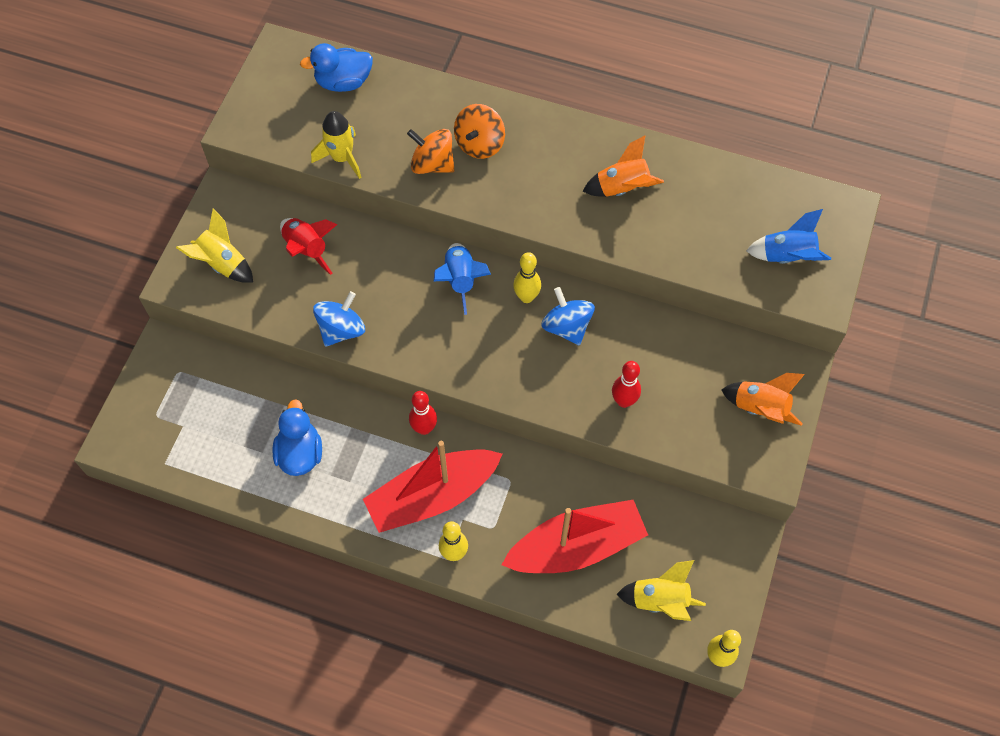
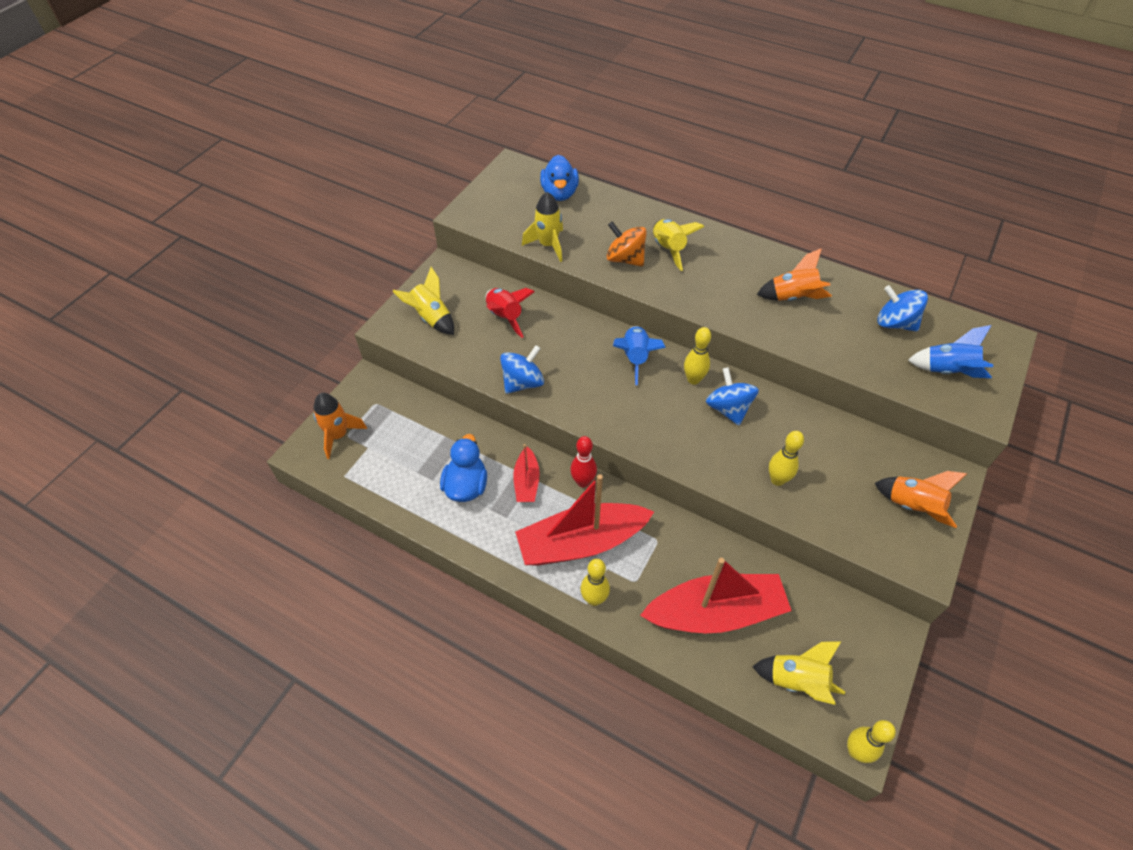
camera: 10 degrees right, 10 degrees down
(146, 417) = (338, 435): none -> orange rocket
(343, 82) = (559, 193): blue duck -> blue duck turned 90 degrees counterclockwise
(364, 438) = (526, 482): none -> red boat
(479, 144) = (668, 249): orange spinning top -> yellow rocket
(623, 401) = (777, 480): red bowling pin -> yellow bowling pin
(732, 205) = (895, 323): none -> blue spinning top

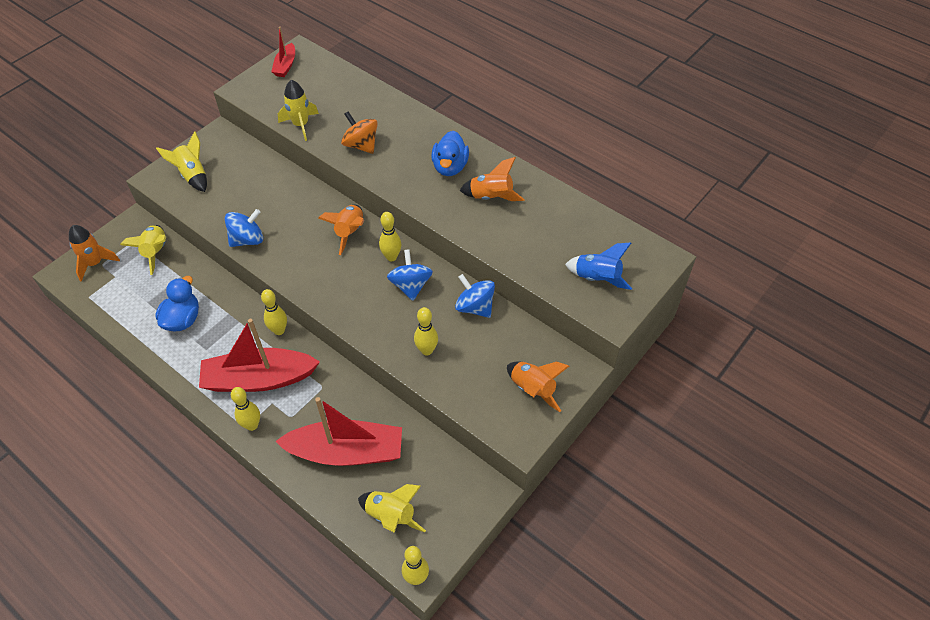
camera: 10 degrees right, 0 degrees up
(505, 317) = (254, 182): red rocket -> none
(526, 482) = (233, 323): red boat -> red boat (285, 66)
(559, 193) = (329, 80): blue duck -> blue duck (450, 167)
(583, 482) = (279, 330): red bowling pin -> yellow bowling pin
(635, 358) = (349, 232): blue rocket -> orange rocket
(668, 249) = (402, 141): yellow rocket -> yellow rocket (155, 252)
(895, 323) = (571, 231): blue spinning top -> blue spinning top (475, 307)

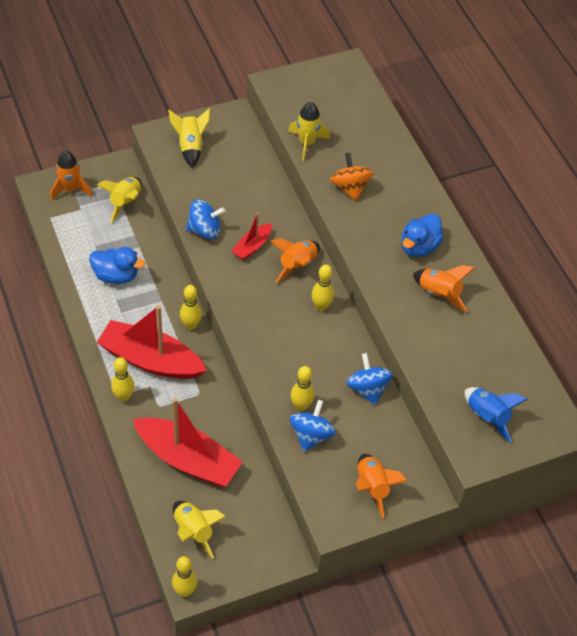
camera: 25 degrees right, 0 degrees up
(183, 319) = (116, 275): blue duck -> blue duck turned 60 degrees clockwise
(285, 66) = (327, 76): red boat -> red boat (252, 246)
(410, 285) = (322, 341): blue spinning top -> blue spinning top (311, 435)

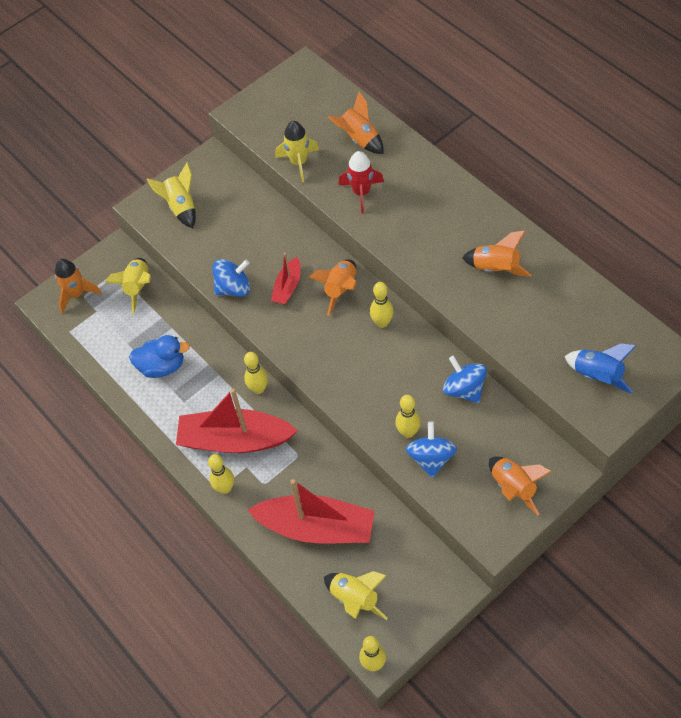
camera: 10 degrees left, 5 degrees up
(350, 188) = (361, 192): orange spinning top -> red rocket
(369, 142) = (359, 139): none -> orange rocket
(419, 247) = (455, 228): blue duck -> none

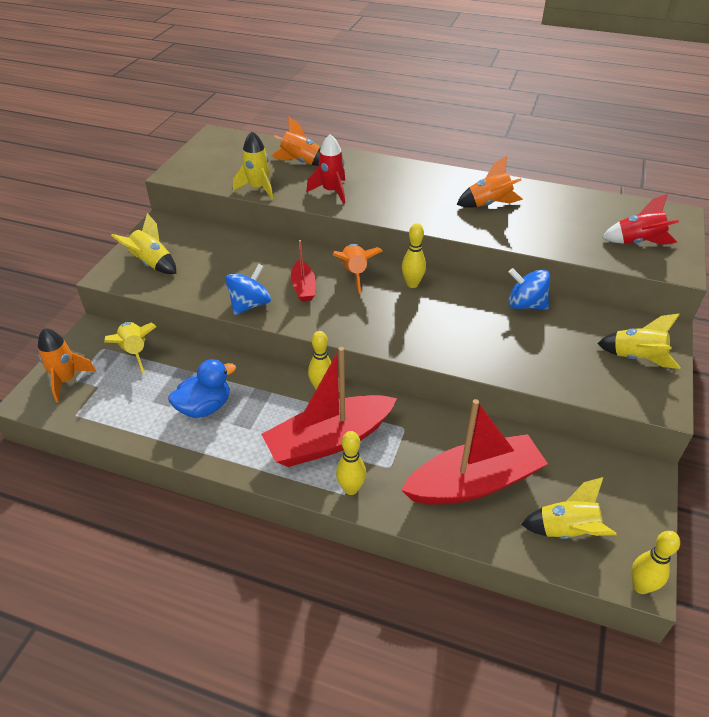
camera: 35 degrees left, 15 degrees down
(408, 432) = (508, 353): yellow bowling pin -> none
(431, 458) = (547, 364): blue spinning top -> none
(513, 487) = (636, 358): orange rocket -> yellow rocket
(597, 376) = (637, 242): blue rocket -> red rocket

